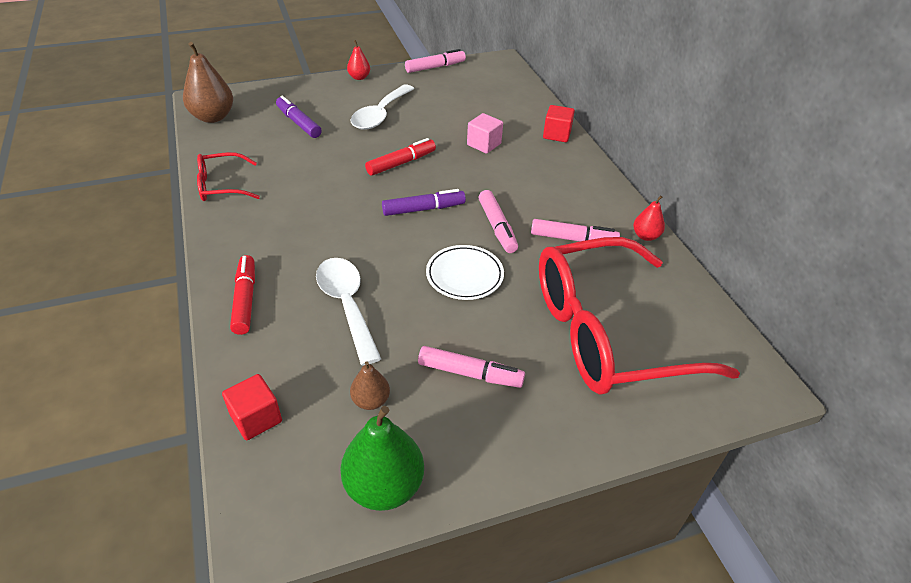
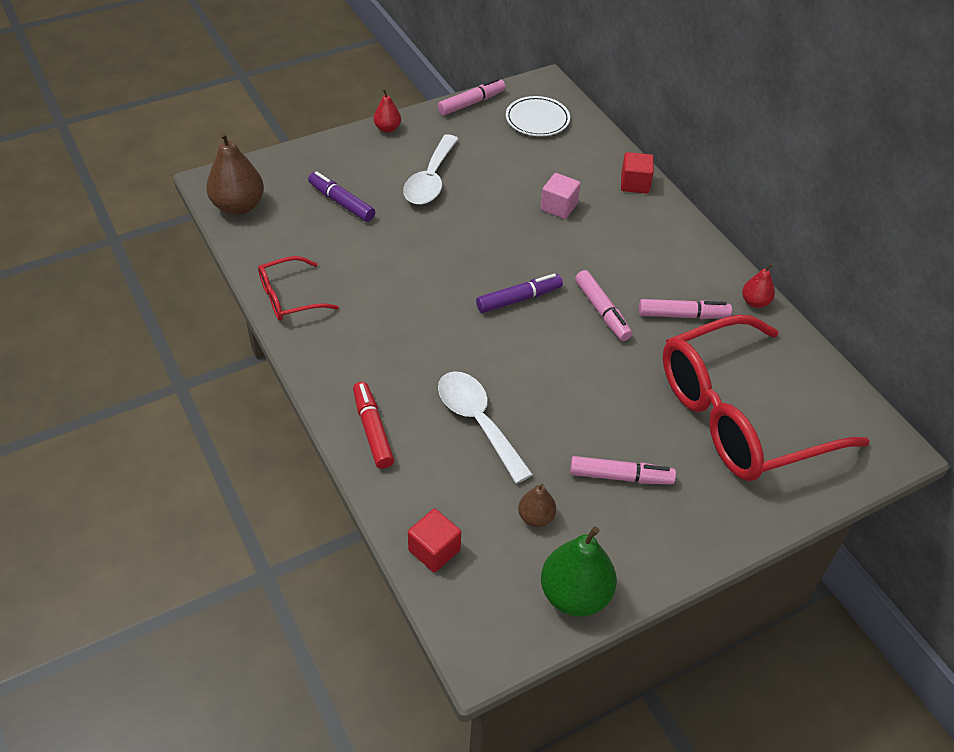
camera: 10 degrees left, 5 degrees up
(401, 163) = (476, 243): red marker -> none
(464, 275) = (585, 372): white plate -> white plate (537, 120)

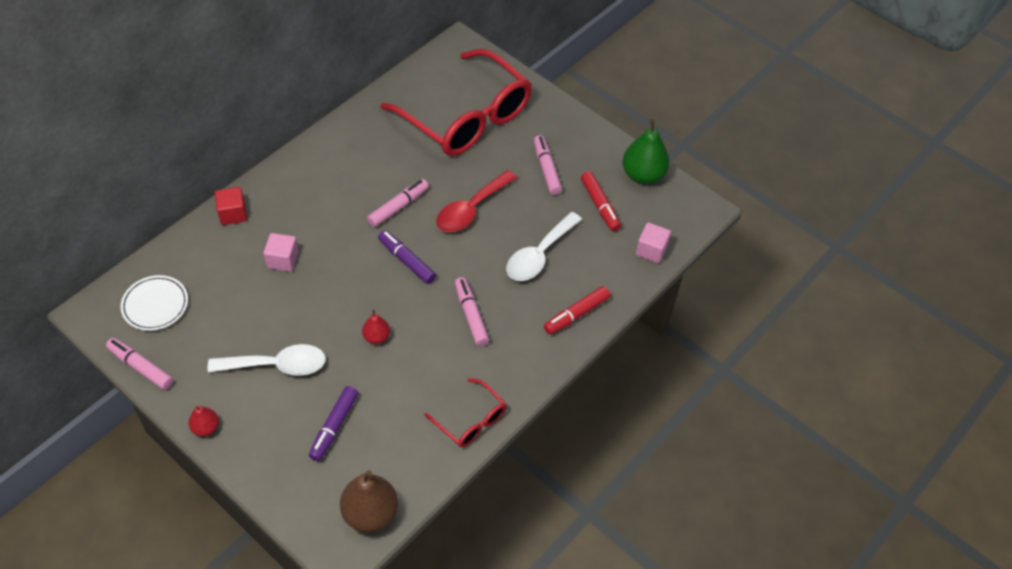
camera: 110 degrees left, 5 degrees up
(434, 550) = (651, 250): red cube -> pink cube
(535, 517) = (600, 205): brown pear -> red marker
(575, 376) = (471, 209): none -> red spoon
(682, 315) = (383, 159): pink marker -> pink marker (471, 315)
(755, 302) = (352, 121): red pear -> red pear (376, 337)

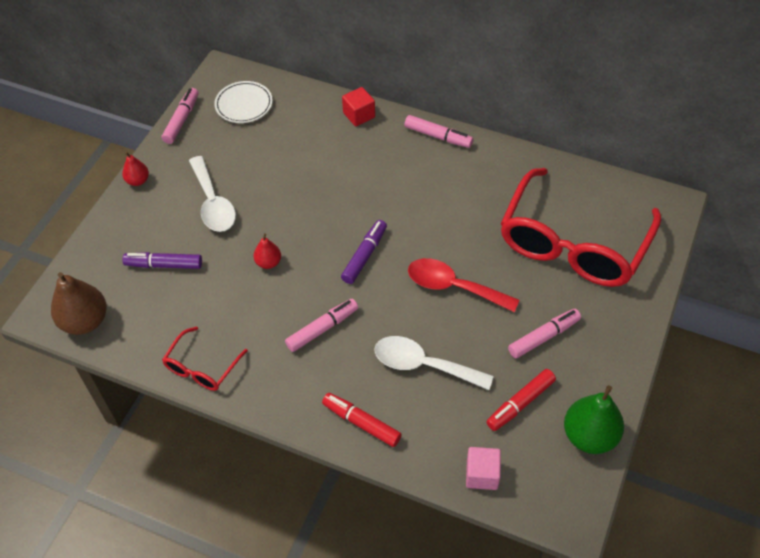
camera: 75 degrees right, 0 degrees up
(282, 260) = (325, 166): pink cube -> none
(398, 207) = (426, 227): pink marker -> pink marker (438, 136)

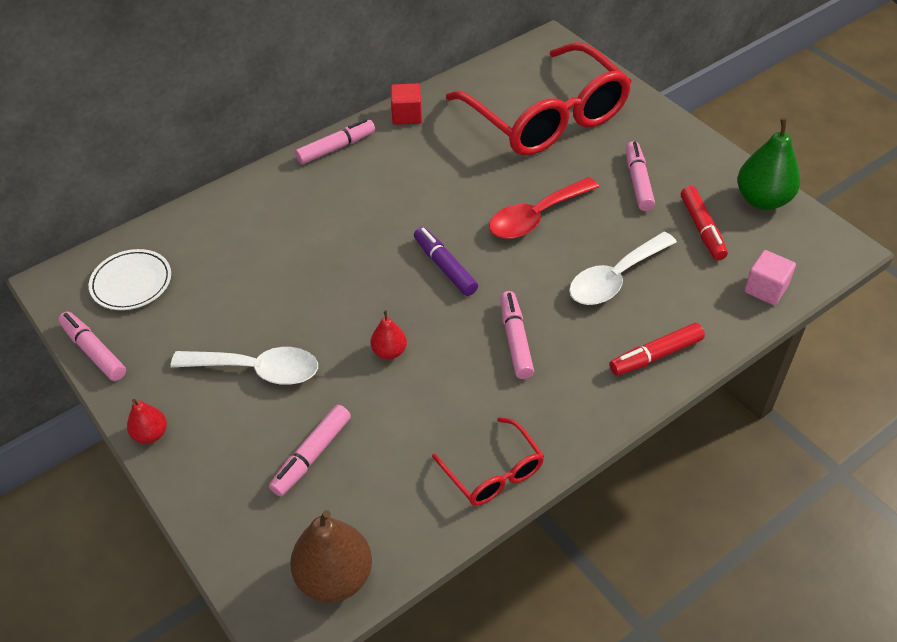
camera: 60 degrees left, 5 degrees down
(164, 265) = (312, 455): purple marker -> pink marker
(359, 115) = (248, 193): red cube -> red cube (407, 115)

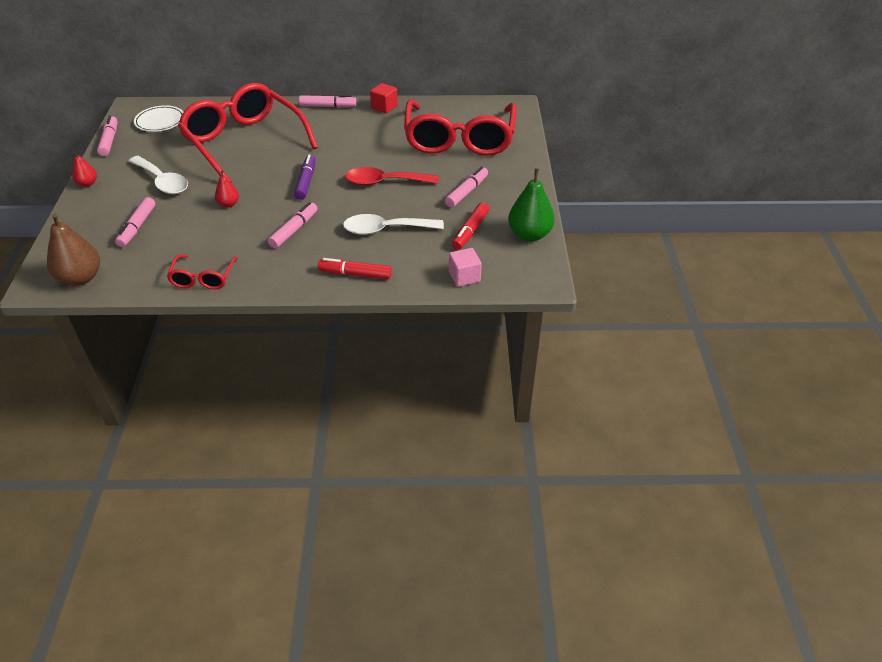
camera: 35 degrees right, 5 degrees down
(293, 253) = (244, 142): none -> red glasses
(312, 455) = (137, 227): pink marker -> pink marker turned 60 degrees counterclockwise

